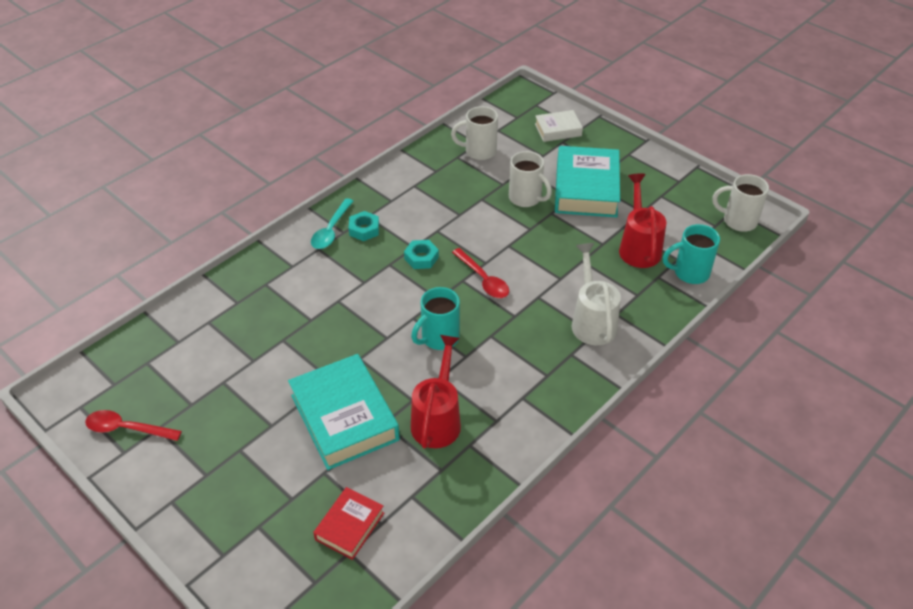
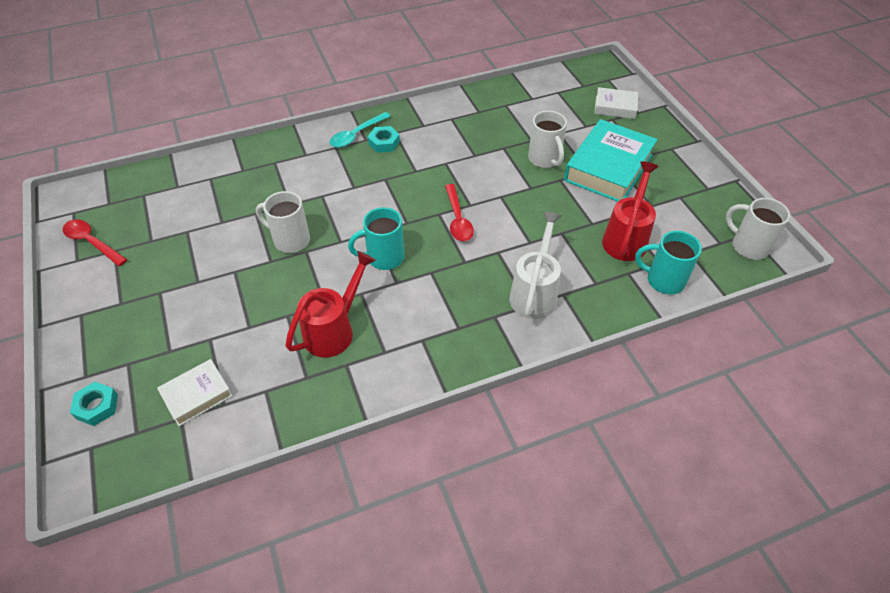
camera: 25 degrees right, 5 degrees up
(344, 417) = (258, 297): turquoise book -> none
(350, 526) = (197, 395): red book -> white book
(421, 258) = (416, 182): turquoise nut -> turquoise nut (97, 406)
(479, 151) = (528, 106): white mug -> white mug (290, 240)

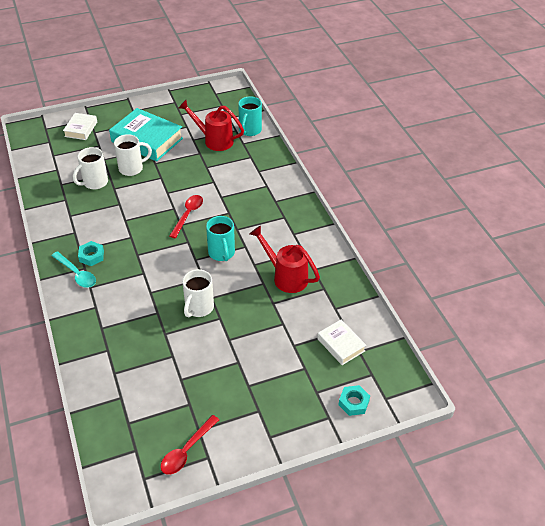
camera: 90 degrees left, 5 degrees down
(458, 219) = (188, 215): red spoon -> red spoon turned 60 degrees counterclockwise
(534, 293) = (257, 182): white watering can -> none
(748, 246) = (225, 96): white mug -> white mug (94, 183)

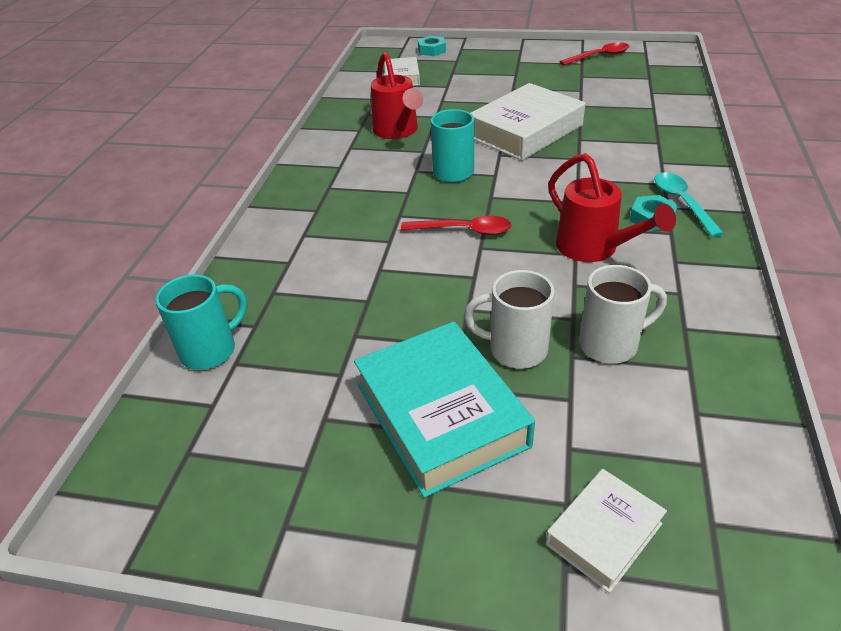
camera: 145 degrees left, 5 degrees down
(188, 215) = (464, 230): red spoon -> red spoon turned 135 degrees counterclockwise
(199, 308) = (525, 131): white mug -> white book
(214, 140) = (300, 354): red watering can -> red watering can (594, 249)

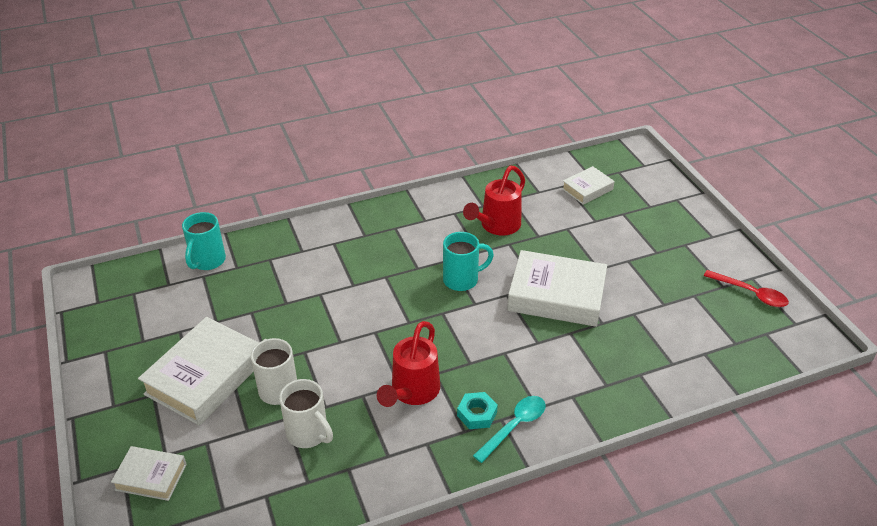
camera: 55 degrees right, 0 degrees up
(210, 350) = (207, 261): turquoise mug -> turquoise mug turned 90 degrees clockwise
(432, 50) = (655, 184): turquoise nut -> none
(441, 415) = (205, 377): turquoise book -> white book
(464, 230) = (389, 316): red spoon -> none

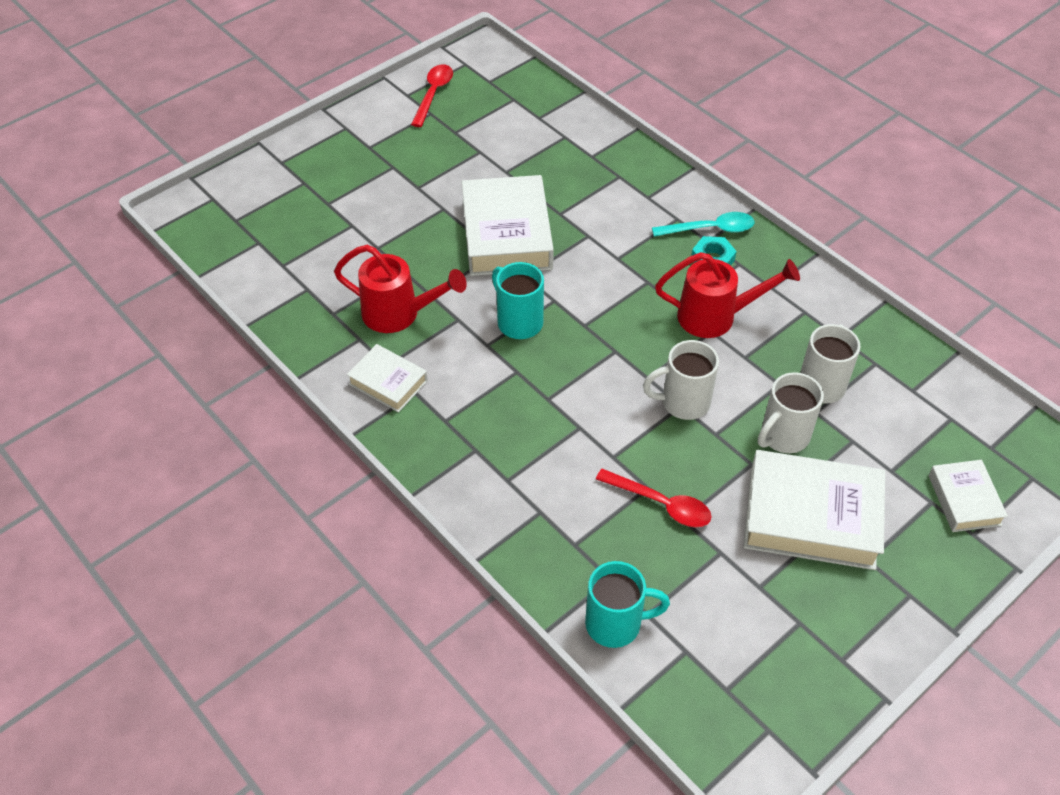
camera: 110 degrees left, 10 degrees up
(269, 305) = (661, 504): none -> red spoon
(341, 343) = (683, 402): none -> white mug
(514, 426) = (710, 229): turquoise spoon -> turquoise spoon turned 150 degrees clockwise
(587, 189) = (286, 243): white book -> white book (388, 382)

